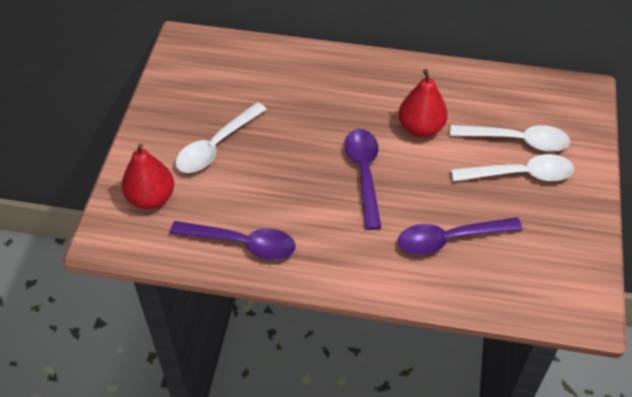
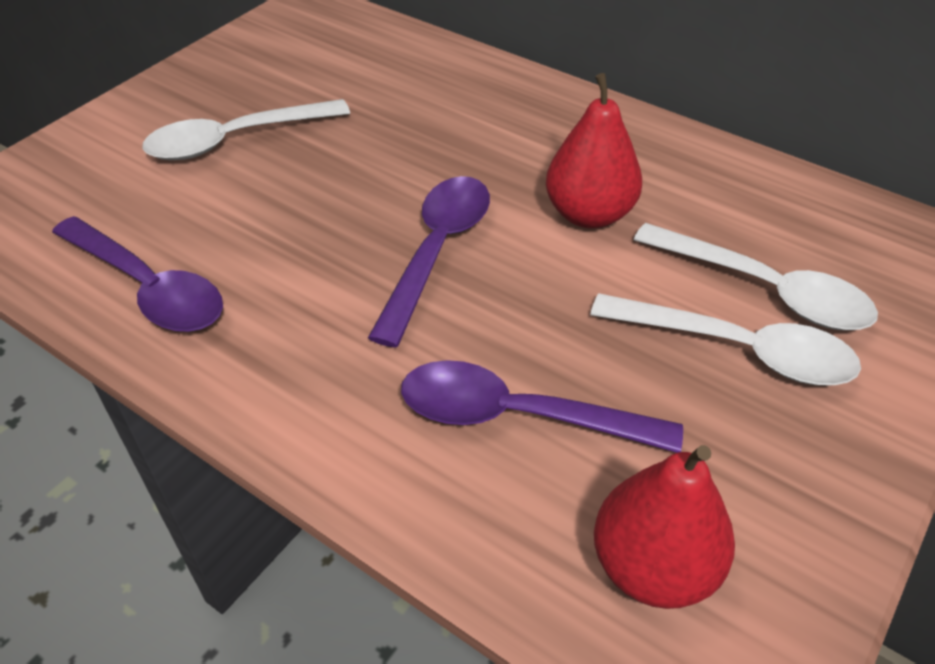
camera: 25 degrees right, 5 degrees down
(151, 198) = (79, 177): red pear -> red pear (653, 566)

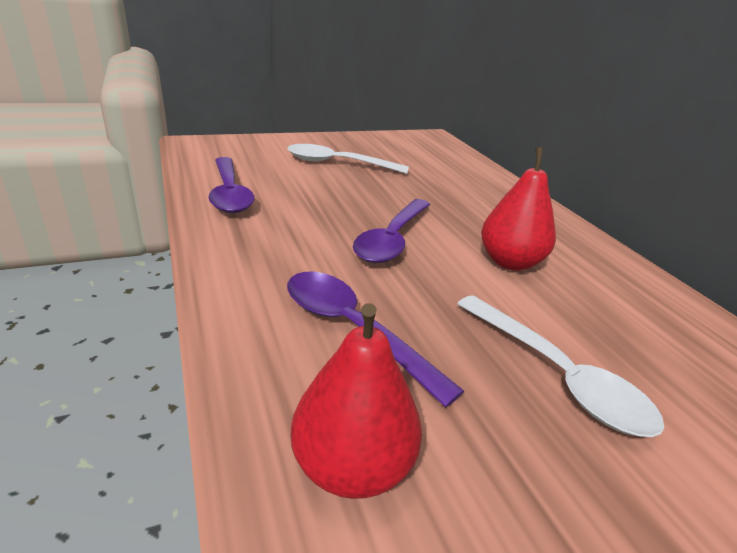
camera: 30 degrees right, 15 degrees down
(437, 252) = (392, 239): purple spoon -> purple spoon turned 150 degrees clockwise
(764, 289) = (613, 353): white spoon -> none

